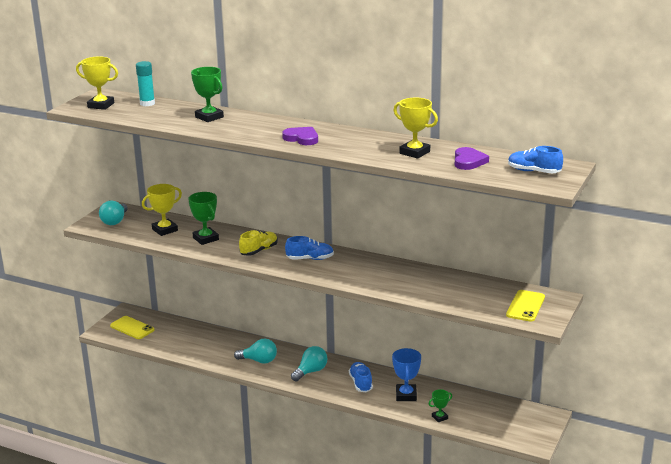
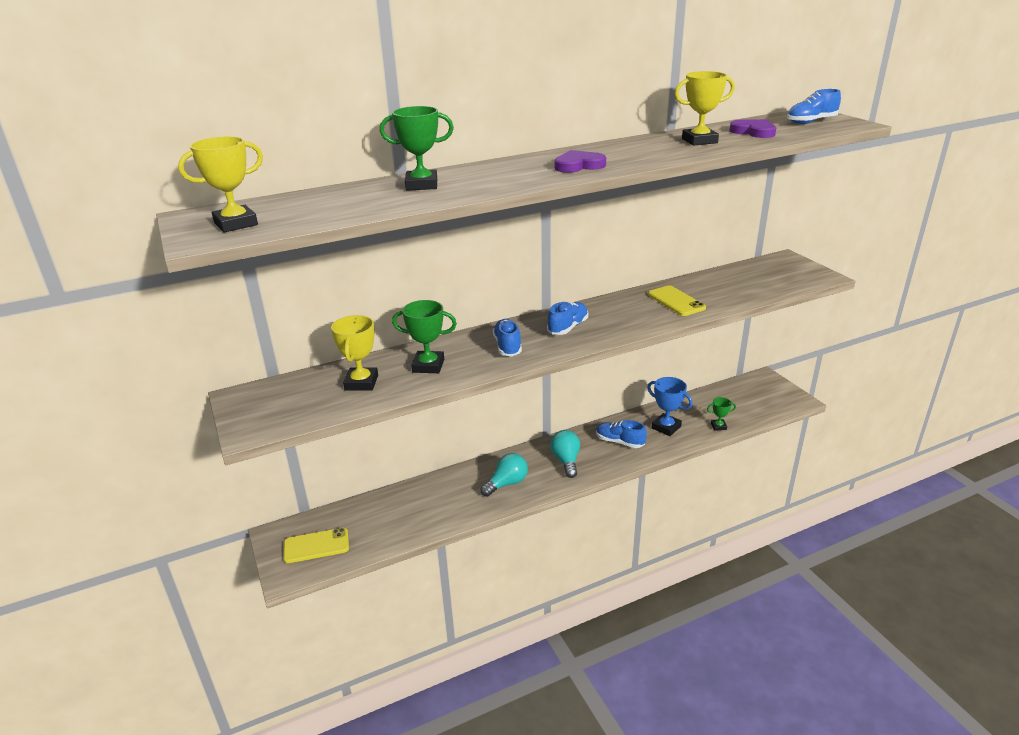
camera: 50 degrees left, 5 degrees up
(115, 221) = (275, 408): turquoise light bulb -> none
(147, 103) = (298, 201): turquoise glue stick -> none
(259, 251) = (507, 346): yellow shoe -> blue shoe
(440, 417) = (718, 426): green trophy -> green trophy turned 75 degrees clockwise
(525, 306) = (787, 273): yellow phone -> yellow phone (676, 301)

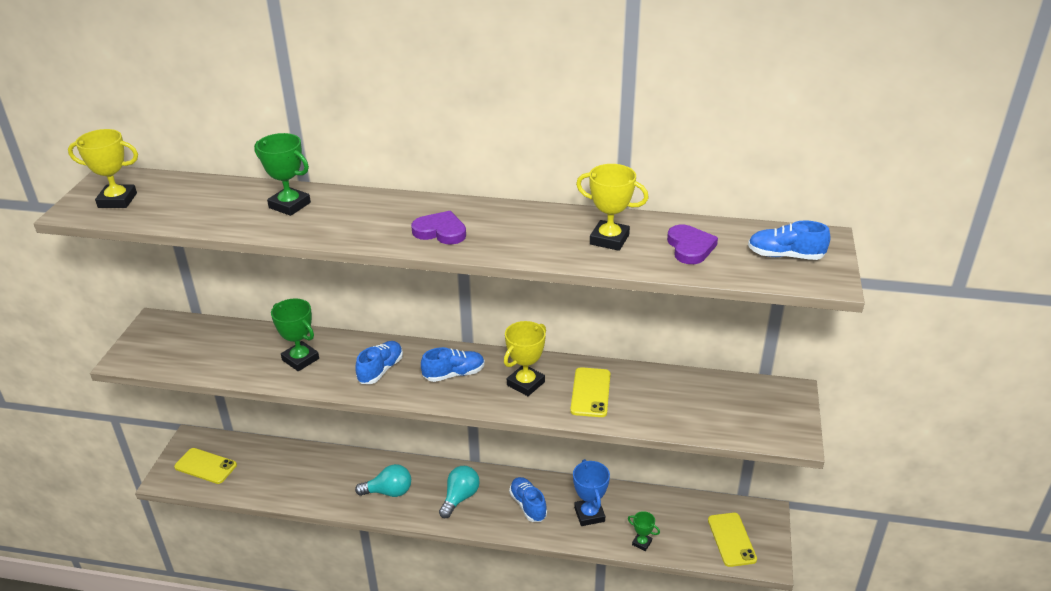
camera: 35 degrees right, 5 degrees up
(361, 383) = (238, 352): yellow trophy -> yellow trophy (525, 383)
(765, 399) = (731, 539): none -> yellow phone

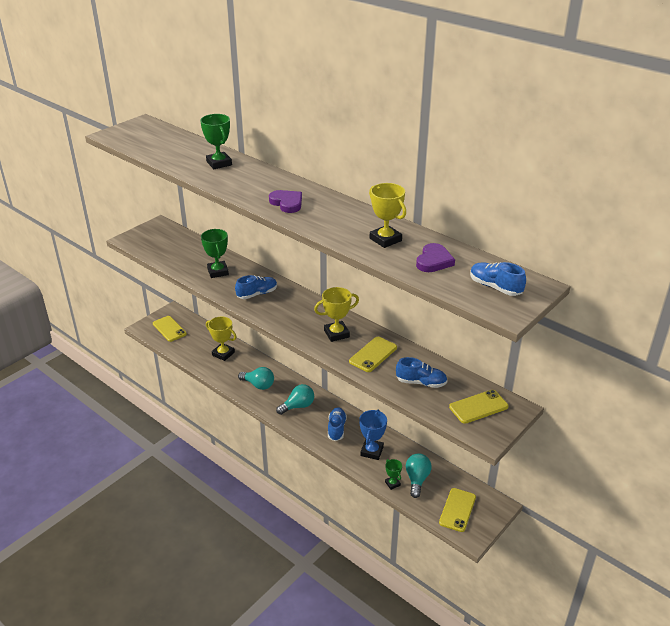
camera: 30 degrees right, 0 degrees up
(117, 200) = (135, 135): yellow trophy -> yellow trophy (223, 354)
(454, 374) = (298, 312): blue shoe -> blue shoe (421, 382)
(664, 525) = (417, 479): none -> turquoise light bulb
(755, 407) = (478, 407): none -> yellow phone

